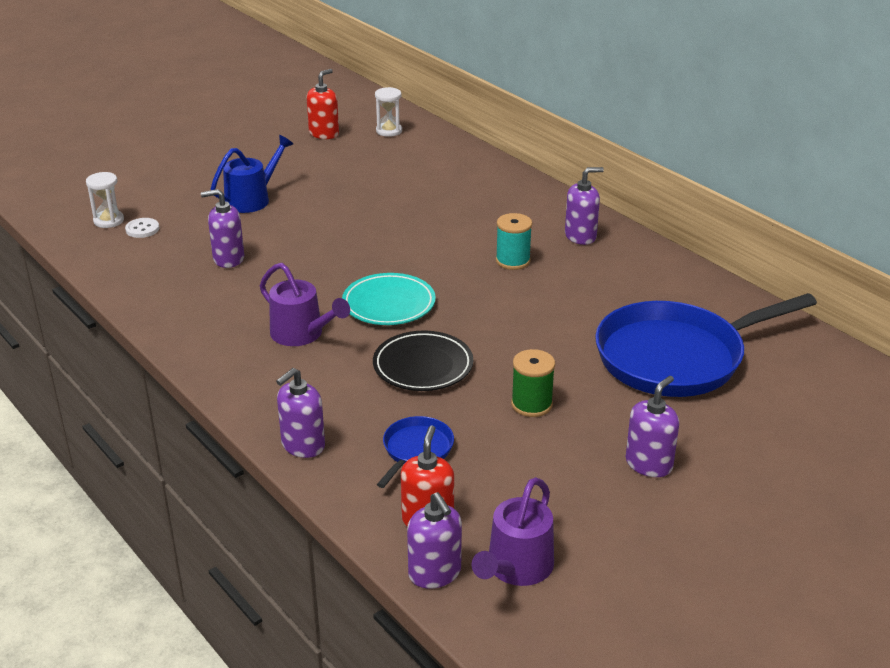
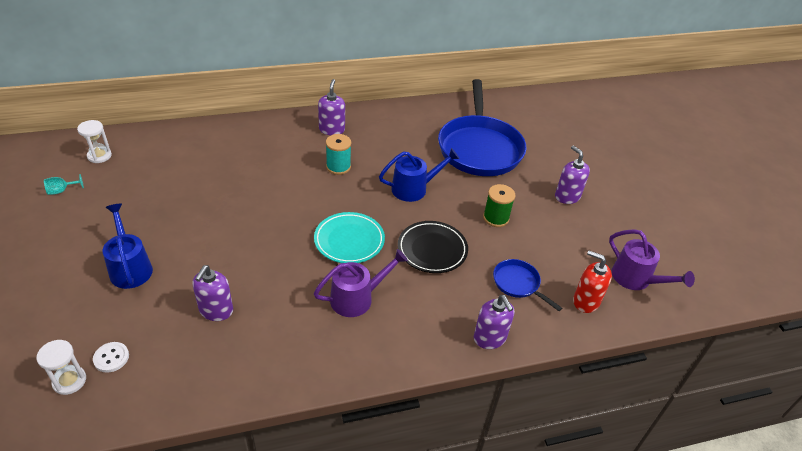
camera: 70 degrees left, 10 degrees up
(324, 134) = (61, 191): red soap dispenser -> turquoise goblet
(435, 573) = (632, 314): purple soap dispenser -> none
(527, 325) = (414, 188): none -> blue watering can

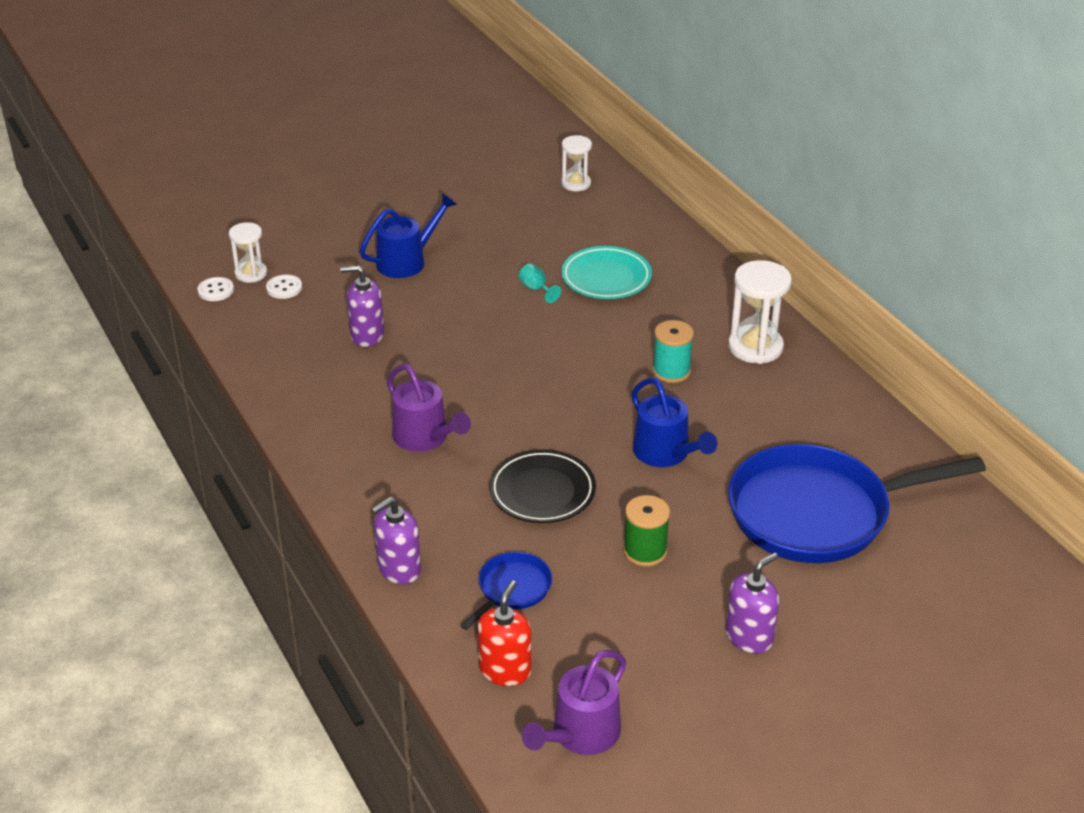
camera: 80 degrees right, 5 degrees down
(61, 191) = (503, 180): turquoise goblet -> turquoise goblet (536, 289)
(78, 414) = (216, 290): none -> white button
(332, 129) = (755, 347): purple soap dispenser -> white hourglass
(349, 241) = (524, 411): turquoise plate -> turquoise plate (606, 278)

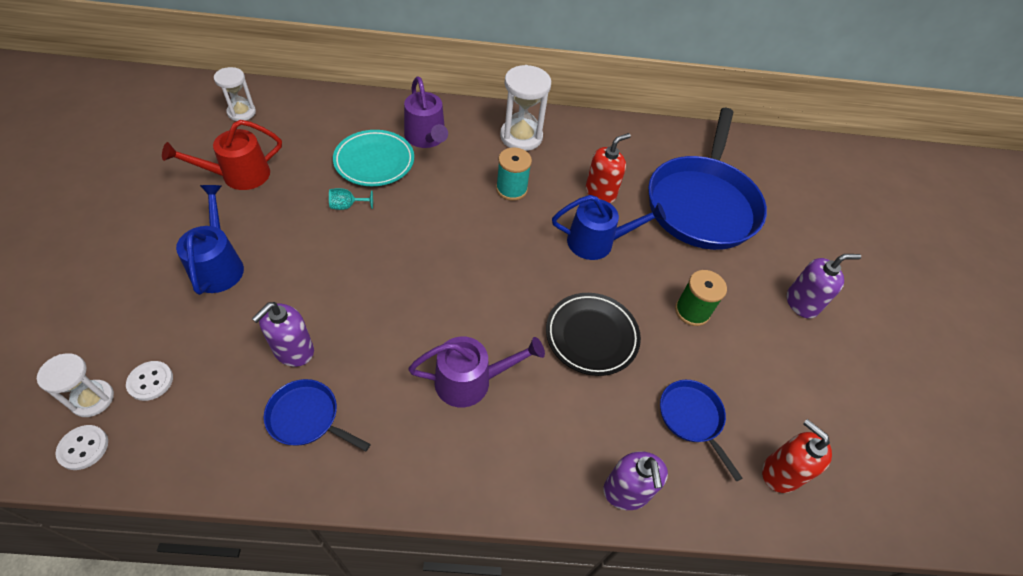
camera: 65 degrees left, 15 degrees up
(318, 370) = (307, 417): none -> blue pan
(504, 221) = (238, 176): none -> red watering can
(580, 735) = (866, 458): purple watering can -> purple watering can (426, 138)
(740, 431) = (600, 192): none -> red soap dispenser
(749, 637) = (801, 303): purple soap dispenser -> purple soap dispenser turned 90 degrees clockwise

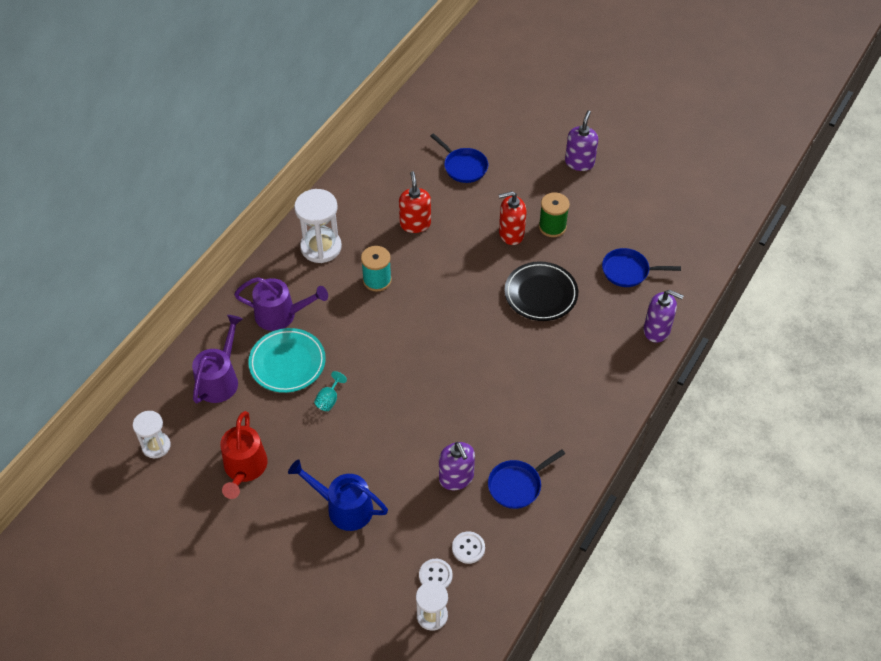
camera: 55 degrees left, 0 degrees up
(83, 448) = (471, 627): white button -> white button (468, 548)
(471, 381) = (539, 379): purple watering can -> purple watering can (220, 379)
(597, 242) = (462, 250): blue watering can -> none
(702, 203) = (463, 166): blue pan -> blue pan, size x0.44
(780, 472) = (684, 247): red soap dispenser -> red soap dispenser (511, 234)

